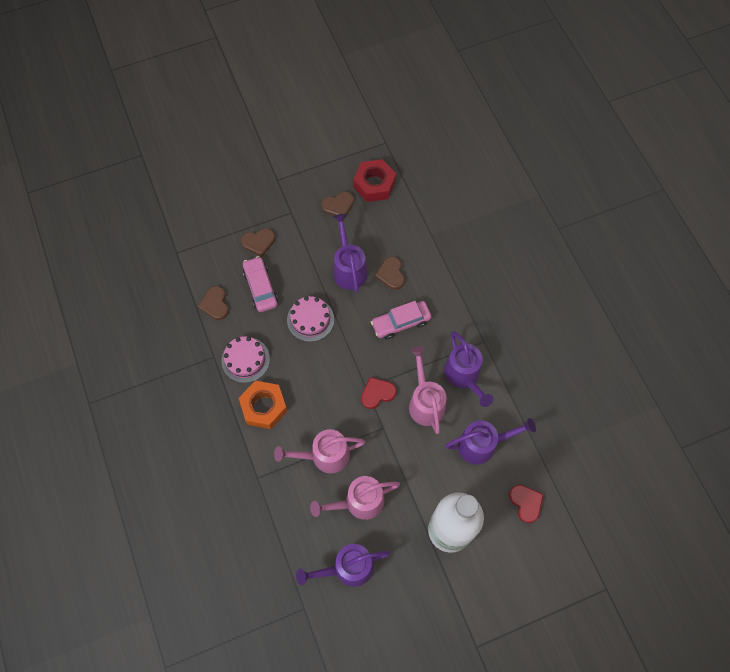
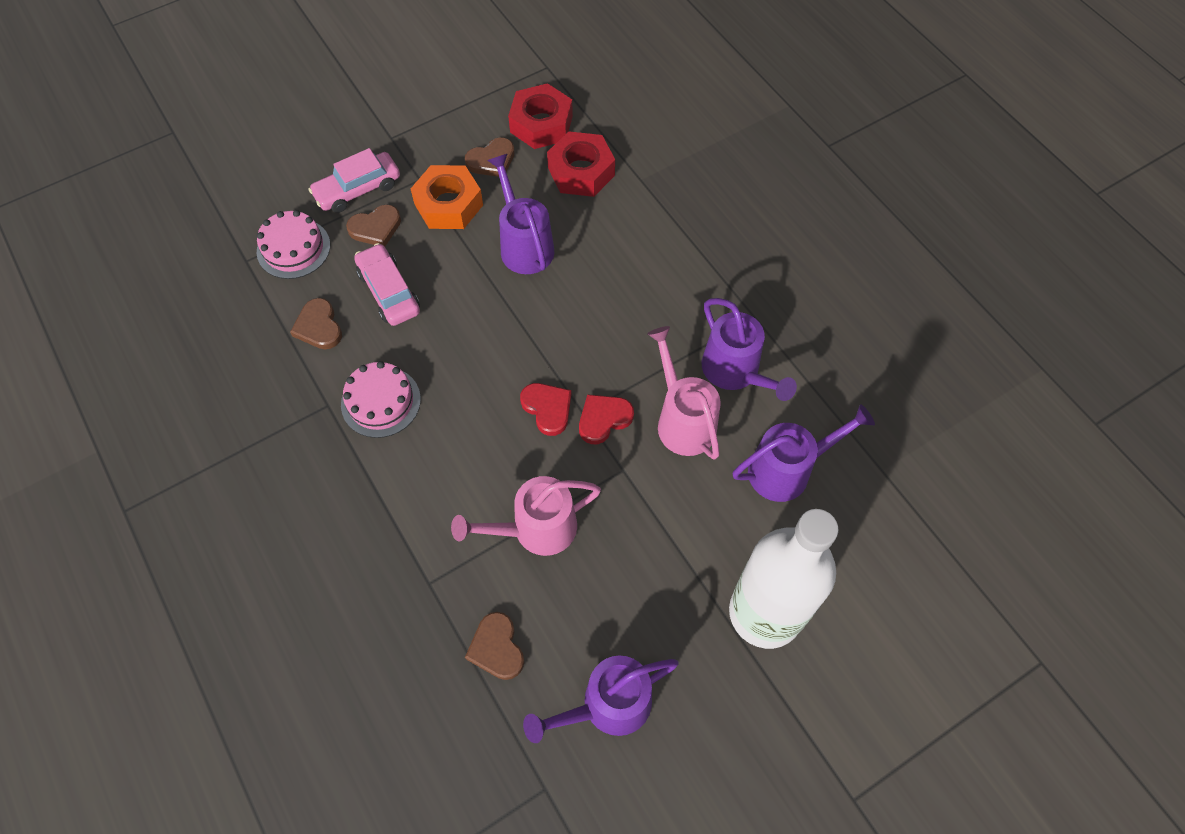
camera: 10 degrees left, 5 degrees down
(264, 407) = (422, 469): orange nut -> orange nut (448, 204)
(310, 319) = (476, 326): pink cake -> pink cake (293, 248)
(358, 502) = (605, 594): pink watering can -> none
(391, 274) = (591, 243): brown heart -> brown heart (496, 648)
(394, 223) = (581, 171): none -> red nut
(401, 322) = (620, 309): pink car -> pink car (358, 189)
(526, 503) = (878, 548): red heart -> red heart (547, 408)

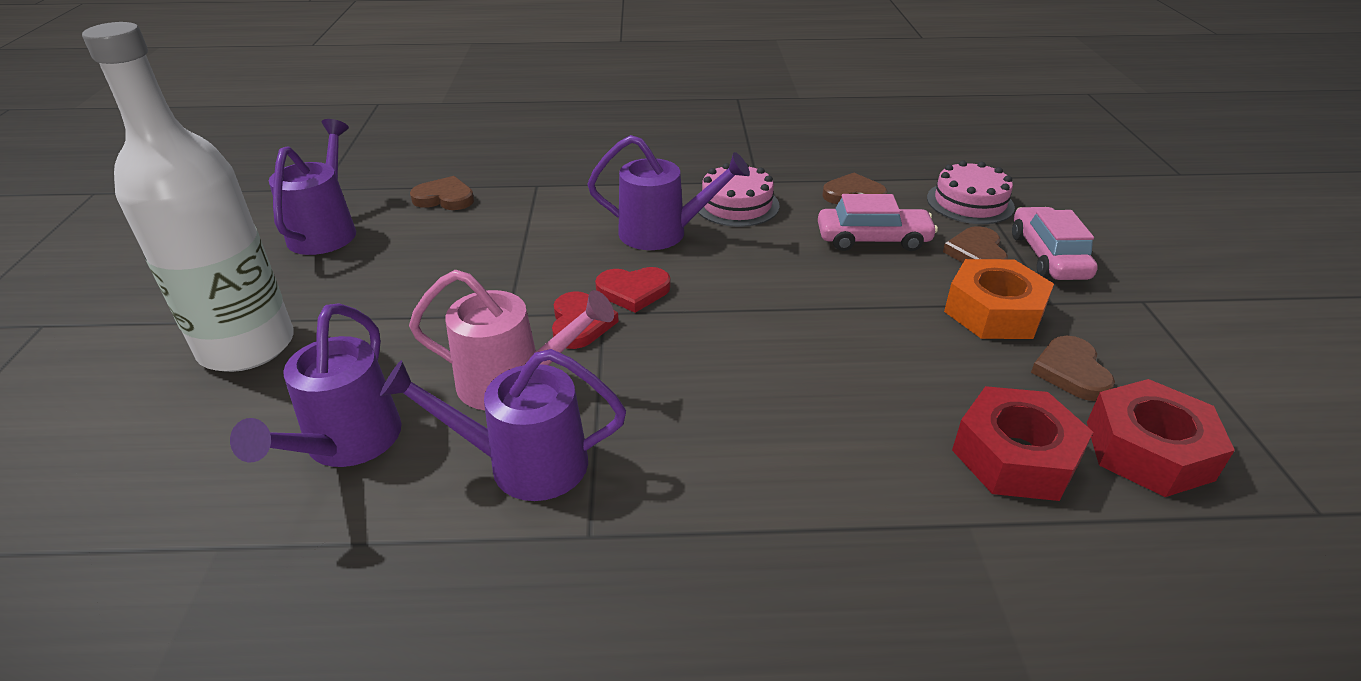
camera: 120 degrees right, 25 degrees down
(523, 244) = (889, 350): purple watering can -> purple watering can (663, 233)
(535, 530) = (515, 244): pink watering can -> none

